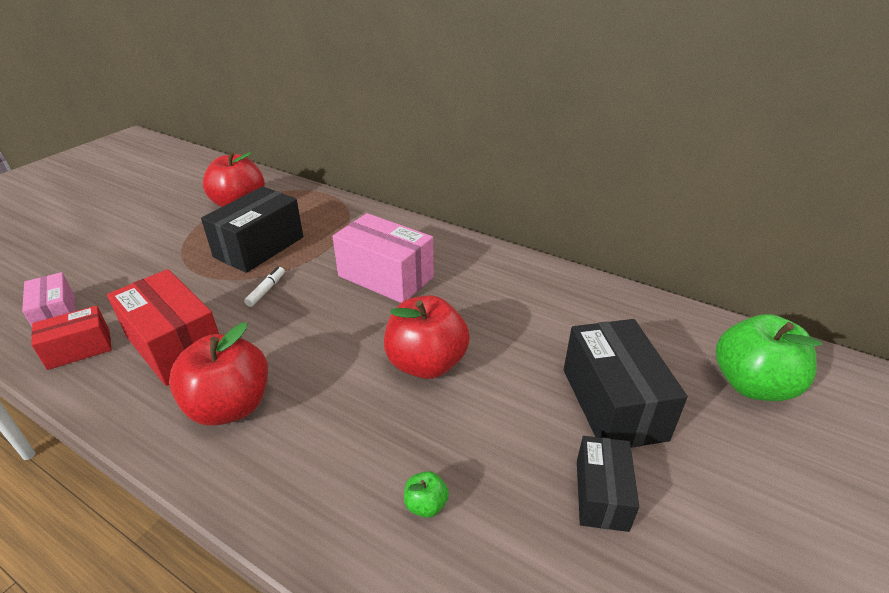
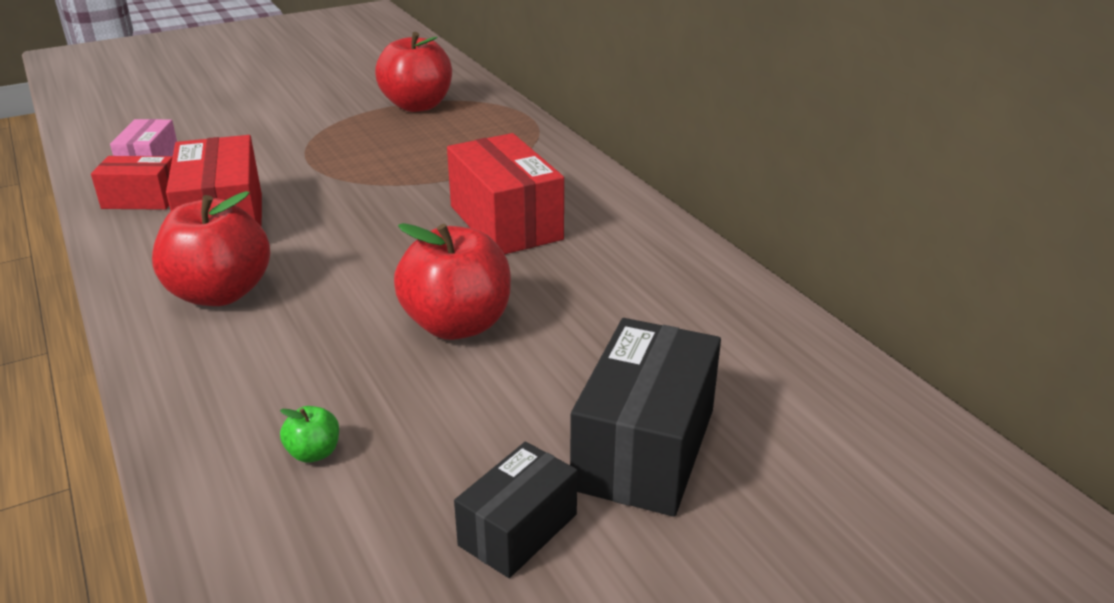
camera: 30 degrees right, 5 degrees down
(259, 247) = (395, 154): black box -> none
(266, 290) = (359, 198): white marker -> none
(386, 276) = (505, 222): pink box -> red box
(752, 385) = (886, 508): green apple -> none

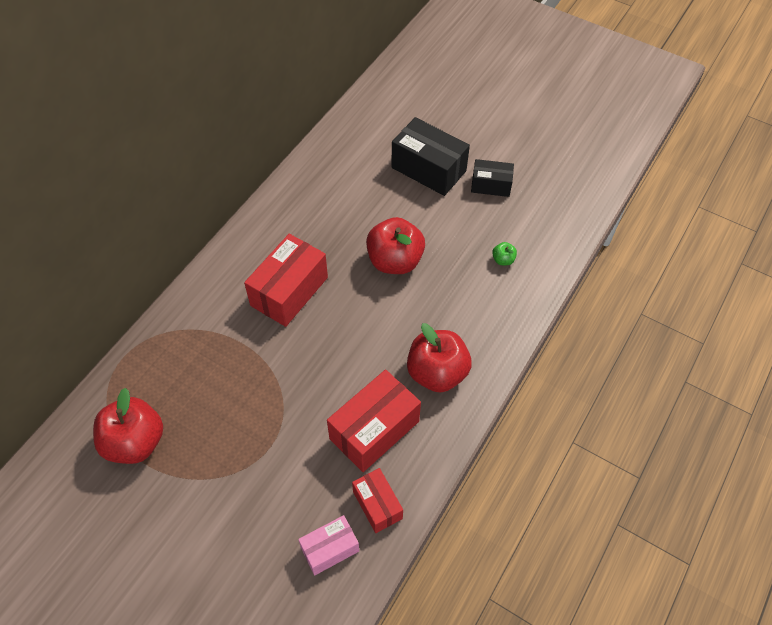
camera: 120 degrees left, 25 degrees up
(644, 448) = (428, 169): black box -> black box turned 45 degrees clockwise

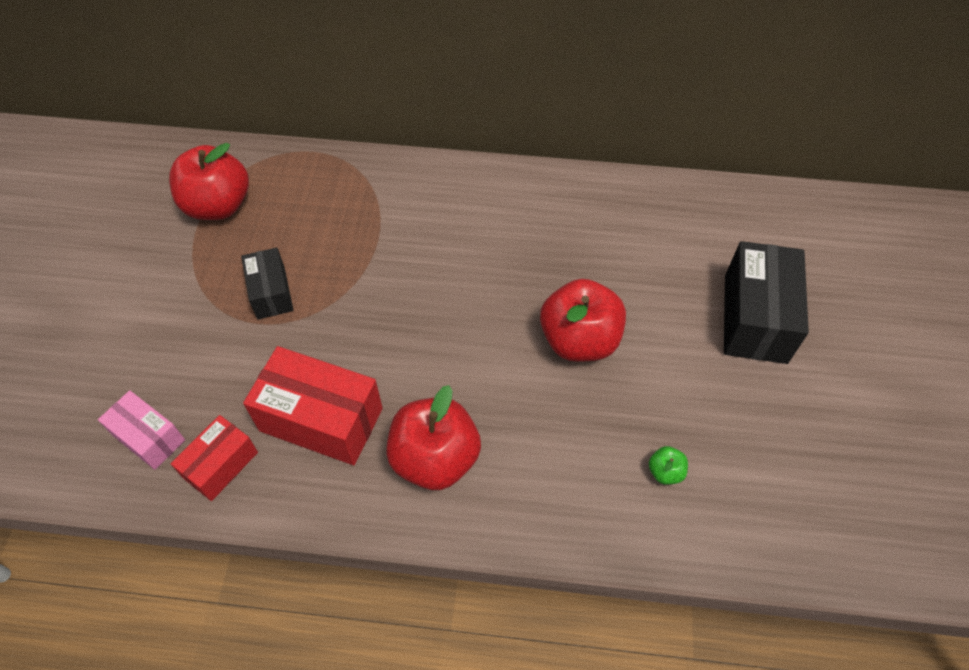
camera: 65 degrees right, 0 degrees up
(289, 291) = (469, 252): red box -> none
(491, 185) = (785, 405): black box -> black box (271, 293)

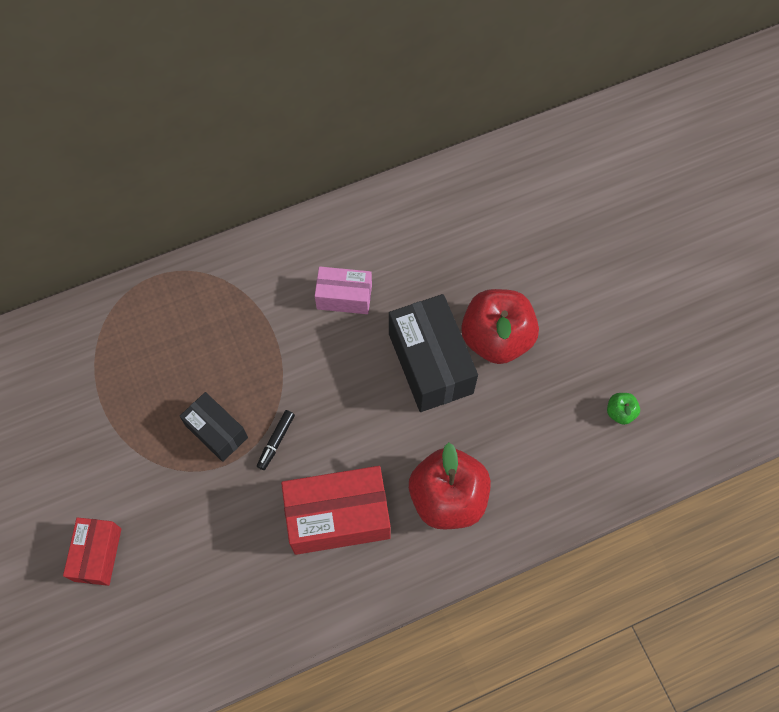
camera: 30 degrees left, 10 degrees up
(149, 437) = (208, 611): pink box -> pink box (344, 297)
(218, 206) = (106, 375): red apple -> none
(221, 465) = (284, 599): red box -> red box (97, 554)
(315, 326) = (276, 441): none -> black marker
(755, 318) = (616, 248): black box -> black box (430, 363)

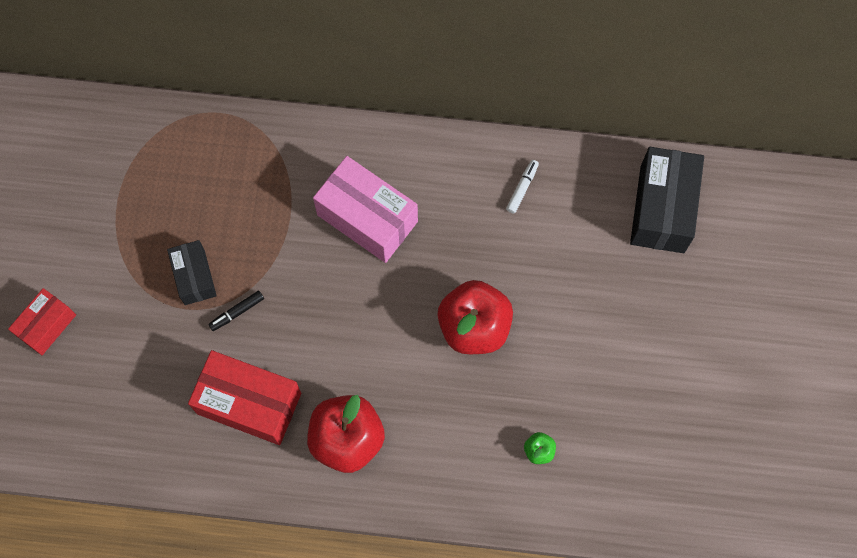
camera: 30 degrees right, 5 degrees up
(344, 297) = (367, 218): pink box -> pink box, size x1.69
(430, 363) = (404, 317): black box -> black box (662, 209)
(462, 204) = (522, 188): none -> white marker

